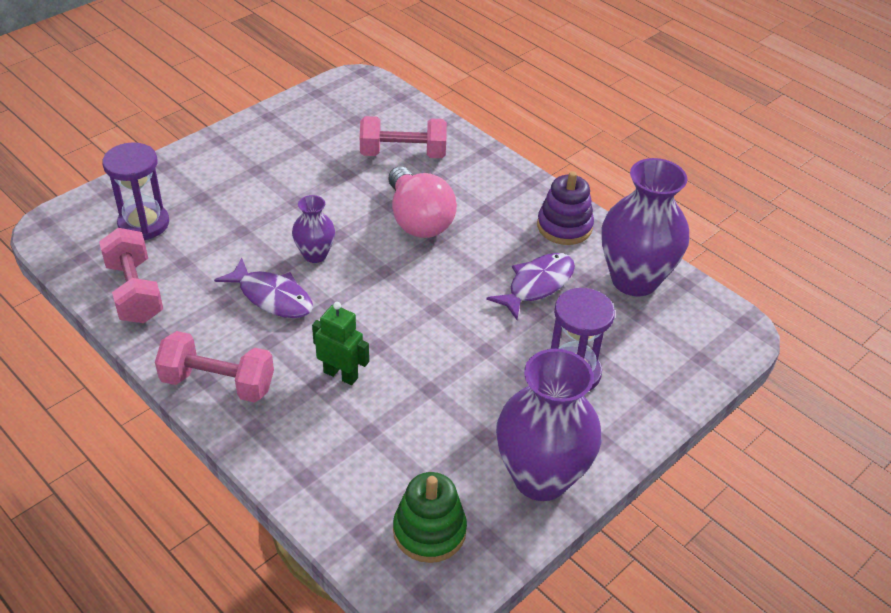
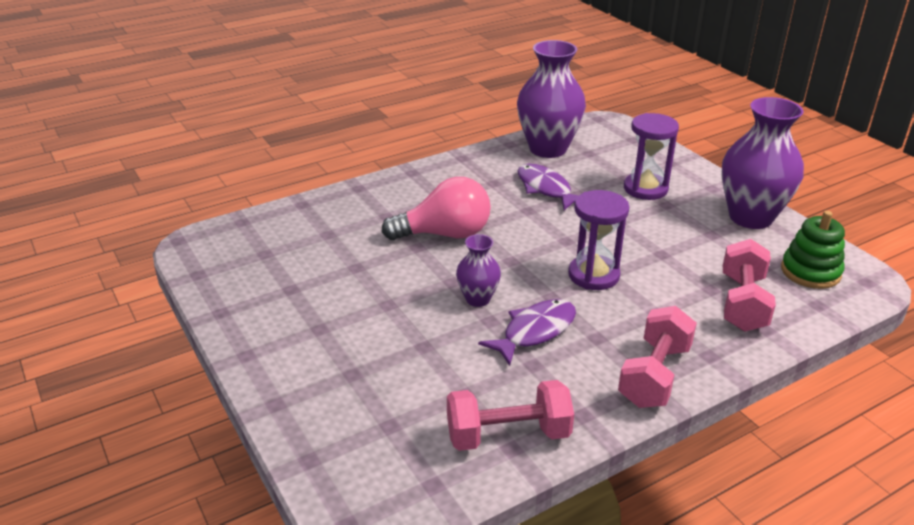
camera: 75 degrees left, 10 degrees down
(143, 224) = (385, 425): purple hourglass -> purple hourglass (593, 275)
(341, 375) = (644, 298): green robot -> none
(403, 154) = (340, 231): pink dumbbell -> pink dumbbell (742, 303)
(564, 226) = (477, 166): purple stacking toy -> none

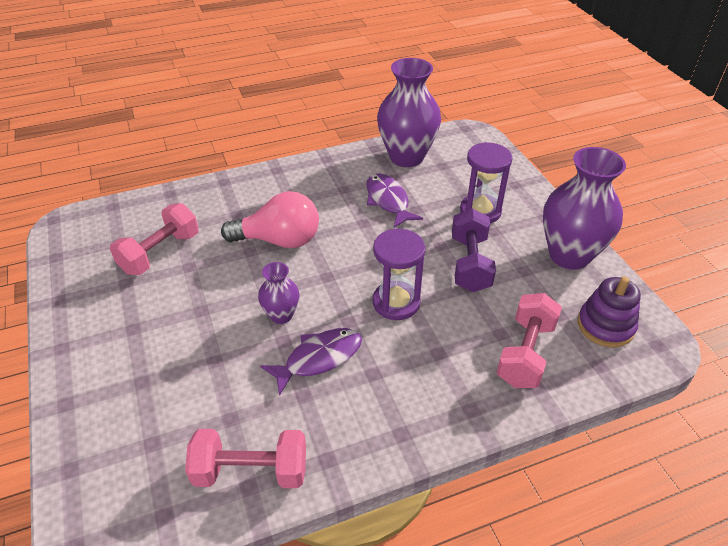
camera: 10 degrees right, 10 degrees up
(654, 234) = (470, 264): none -> purple dumbbell
(654, 375) = (410, 425): pink dumbbell -> pink dumbbell (160, 253)
(810, 272) = (605, 326): green stacking toy -> purple stacking toy

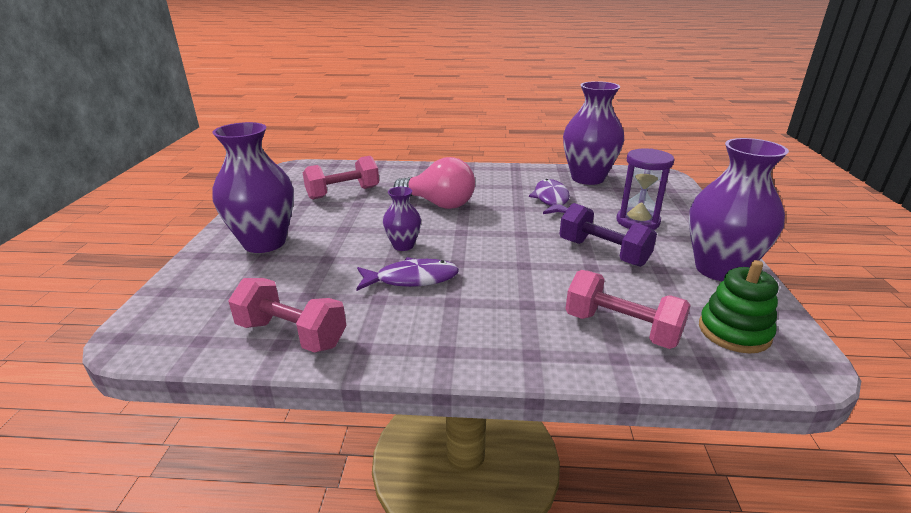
camera: 25 degrees right, 15 degrees down
(126, 361) = (264, 243): none -> purple vase
(396, 302) = (510, 261): purple hourglass -> none
(470, 264) = (603, 252): purple dumbbell -> purple dumbbell turned 75 degrees counterclockwise
(525, 353) = (621, 328): pink dumbbell -> pink dumbbell turned 75 degrees clockwise
(605, 326) = (734, 331): purple stacking toy -> green stacking toy

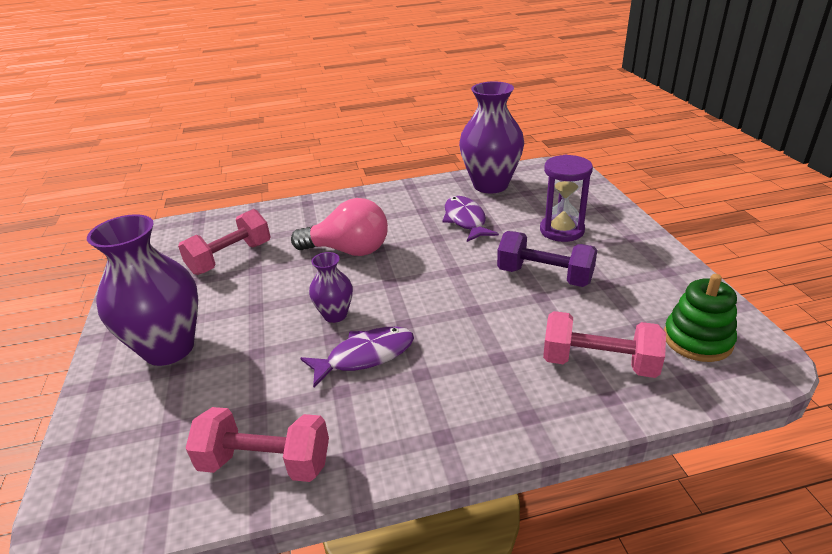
camera: 15 degrees left, 5 degrees up
(719, 269) = (658, 271): purple vase -> none

